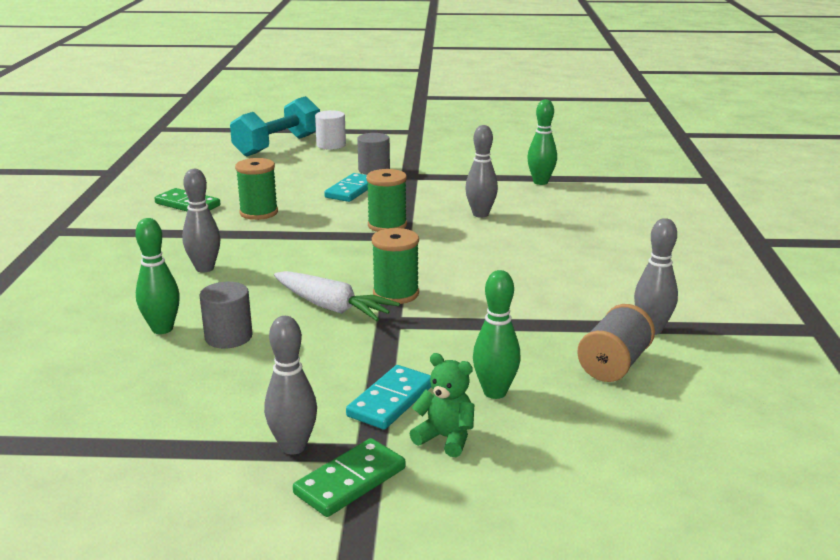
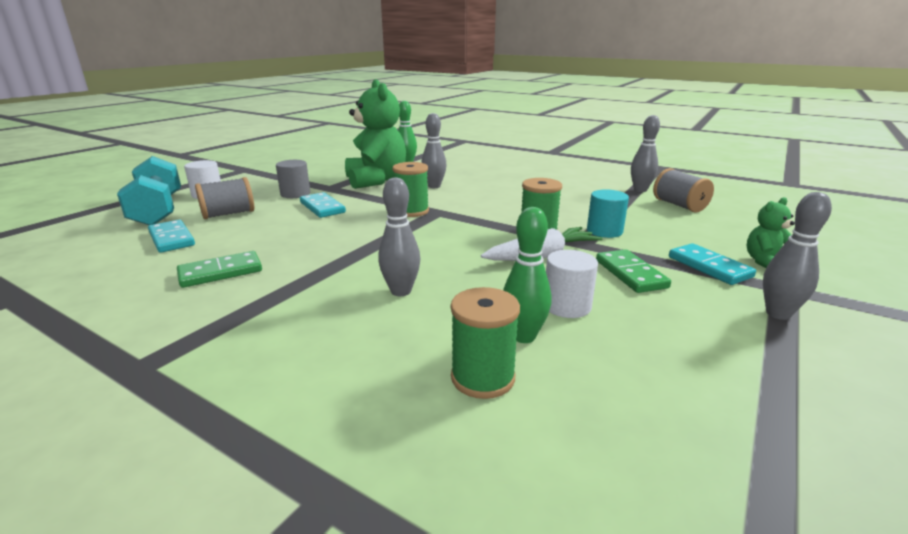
camera: 60 degrees left, 0 degrees up
(228, 337) = (566, 306): grey cylinder -> white cylinder
(229, 170) = (171, 239): none -> turquoise domino
(259, 212) = (306, 246): green spool -> green spool (482, 378)
(296, 167) = (228, 214): none -> grey spool
(350, 481) = (829, 302): green domino -> green domino (630, 274)
(442, 327) = (604, 231): none -> turquoise cylinder
(461, 185) = (376, 180): none -> green teddy bear
(495, 392) = (705, 237): green bowling pin -> none

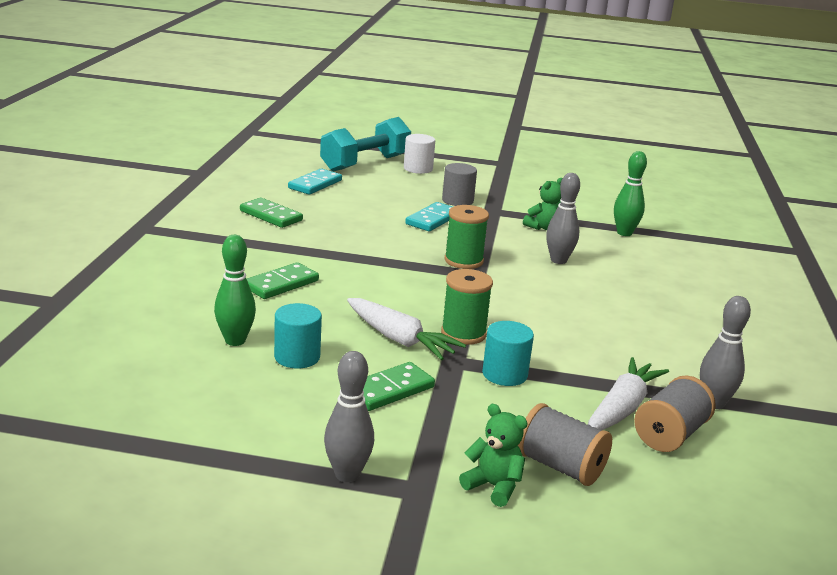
camera: 65 degrees right, 0 degrees up
(228, 214) = (381, 188): grey spool -> grey spool (560, 467)
(376, 180) = (543, 227): green teddy bear -> green teddy bear, size x0.45
(401, 291) = (281, 284): grey bowling pin -> green domino
(482, 378) = (173, 330): green spool -> none
(566, 306) = (297, 357): white cylinder -> turquoise cylinder
(649, 210) = (622, 408): none -> white carrot
(709, 267) = (445, 442): turquoise domino -> none

